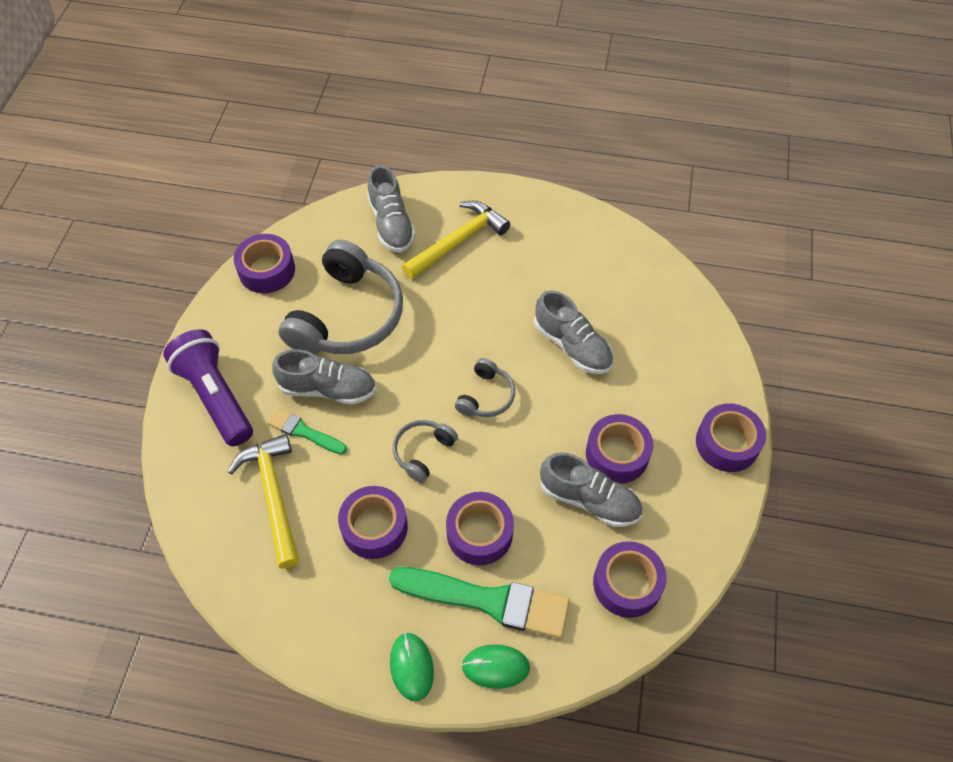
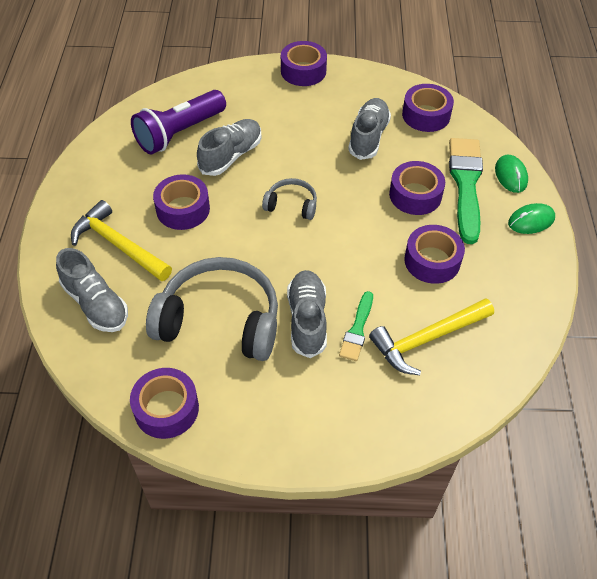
camera: 100 degrees left, 5 degrees down
(216, 396) = (336, 416): purple flashlight -> purple flashlight (179, 133)
(391, 224) = (96, 304): grey shoe -> grey shoe turned 75 degrees clockwise
(423, 452) = (355, 239): grey headphones -> none
(617, 454) = (326, 125): purple tape -> purple tape (183, 209)

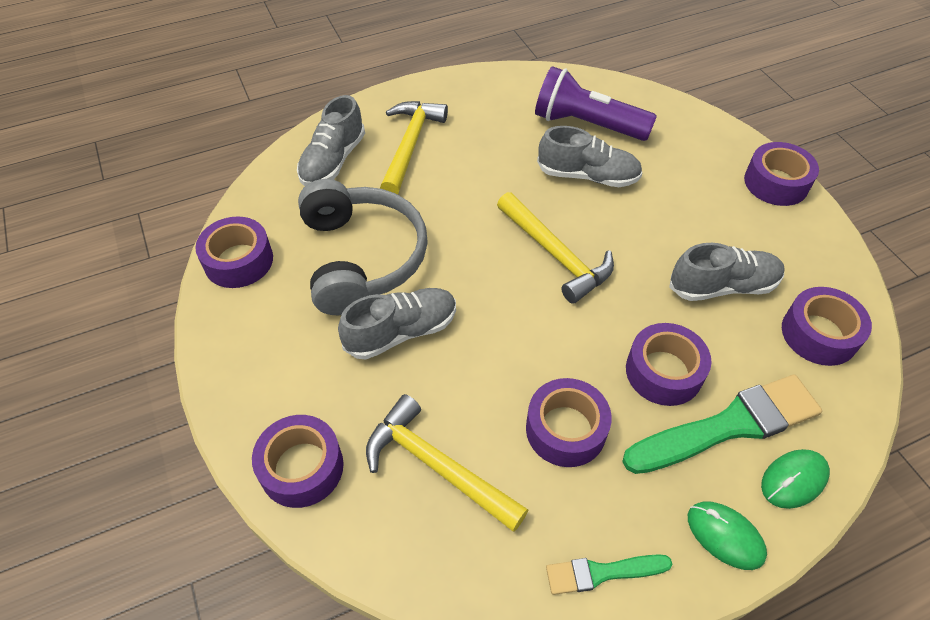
camera: 65 degrees right, 0 degrees up
(183, 209) = (486, 170): purple tape -> purple tape (302, 467)
(291, 205) = (556, 254): grey headphones -> yellow hammer
(357, 329) = (413, 385): green brush -> green brush (602, 573)

